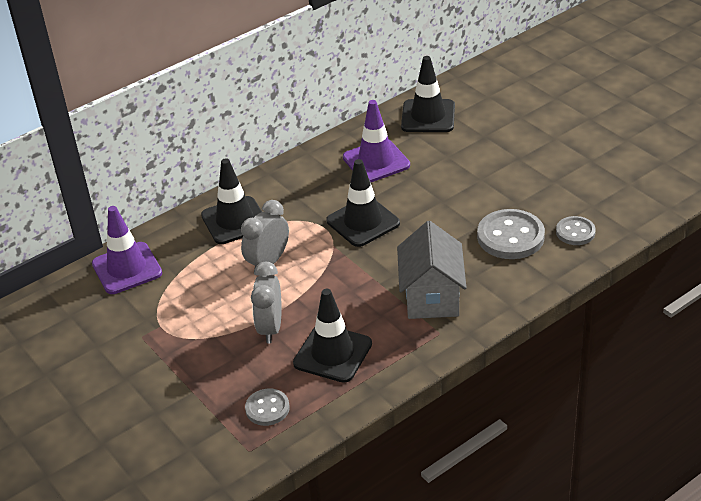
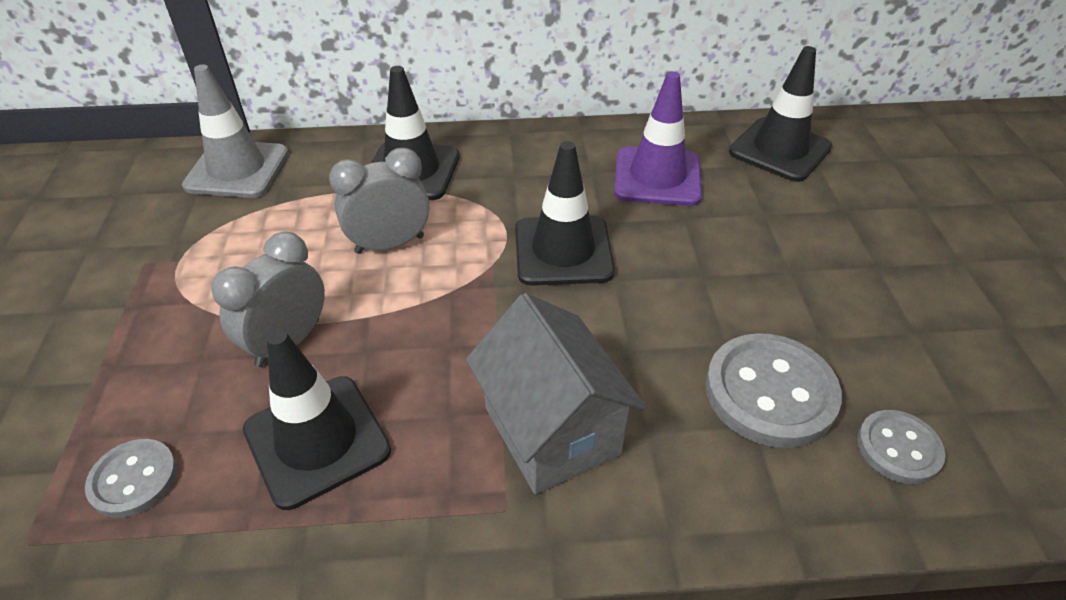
camera: 30 degrees right, 5 degrees up
(127, 268) = (237, 169): purple traffic cone -> grey traffic cone
(431, 297) = (551, 431): grey house -> grey house turned 60 degrees counterclockwise

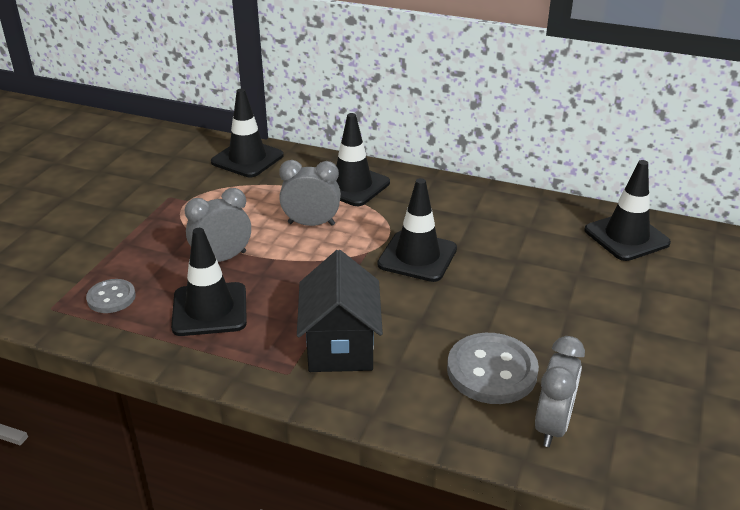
camera: 25 degrees right, 10 degrees down
(237, 169) = (247, 159): grey traffic cone -> black traffic cone
(551, 431) = (340, 346): grey house -> black house
(657, 177) = (517, 231): purple traffic cone -> none
(898, 448) = (552, 426): grey button -> grey clock

